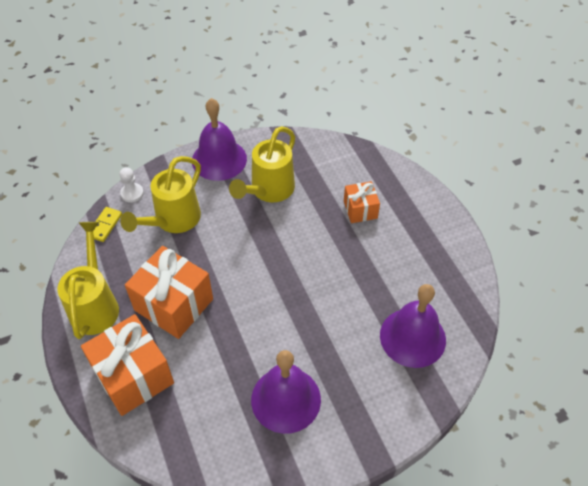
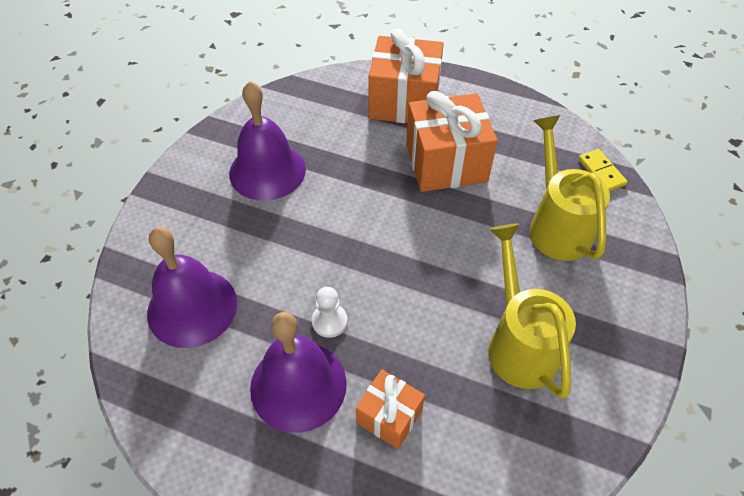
camera: 135 degrees right, 0 degrees up
(95, 305) = (503, 117): yellow watering can -> none
(132, 193) = (632, 217): white pawn -> white pawn (329, 321)
(219, 159) = (623, 332): purple bell -> purple bell (298, 385)

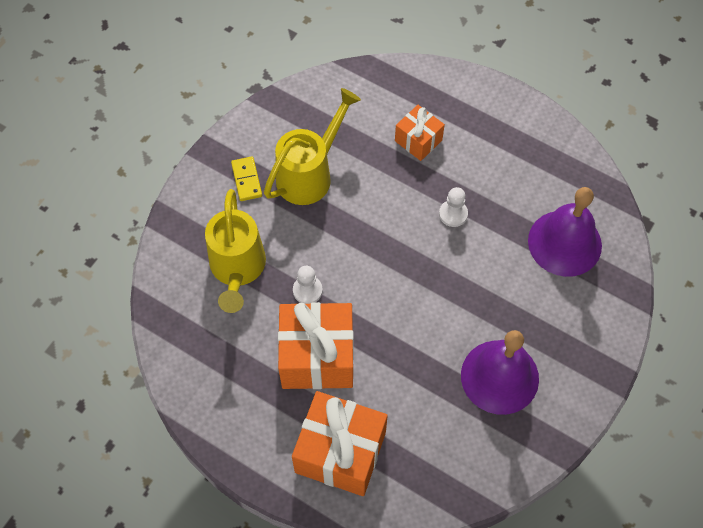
camera: 170 degrees left, 10 degrees up
(298, 385) = (481, 170): purple bell -> none
(475, 216) = (307, 290): none -> white pawn
(519, 344) = (309, 174): yellow watering can -> yellow watering can turned 135 degrees counterclockwise
(601, 172) = (168, 320): yellow domino -> yellow domino (247, 180)

